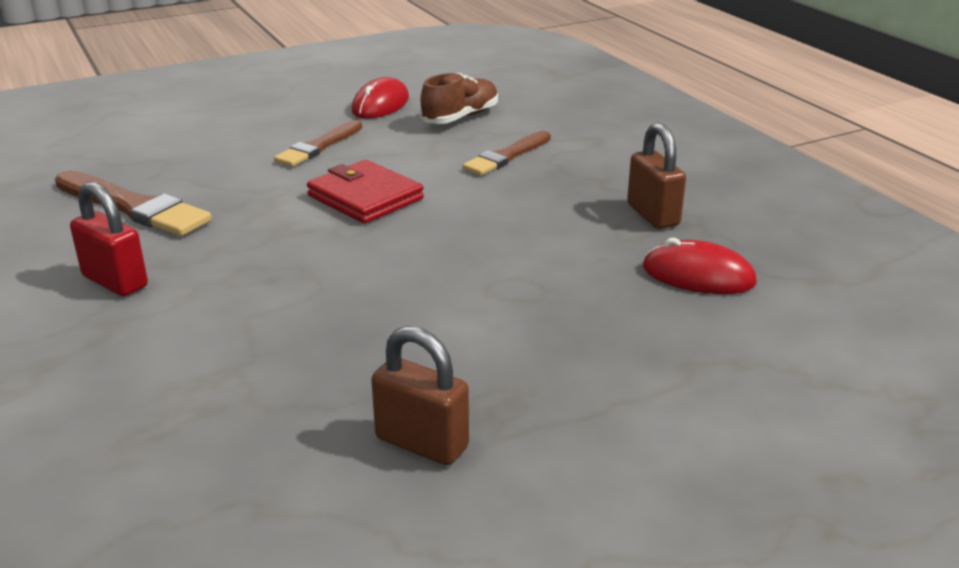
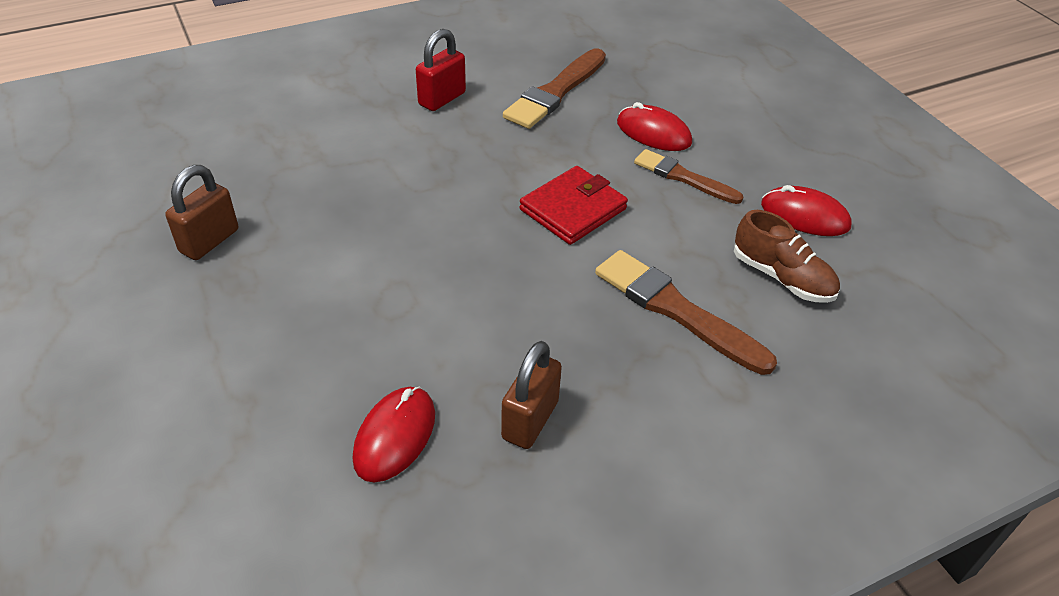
camera: 90 degrees right, 15 degrees up
(238, 157) = (653, 133): none -> red mouse
(507, 156) = (676, 310): brown brush -> brown brush, size x1.52
(653, 215) = (530, 420): brown padlock -> brown padlock turned 45 degrees counterclockwise

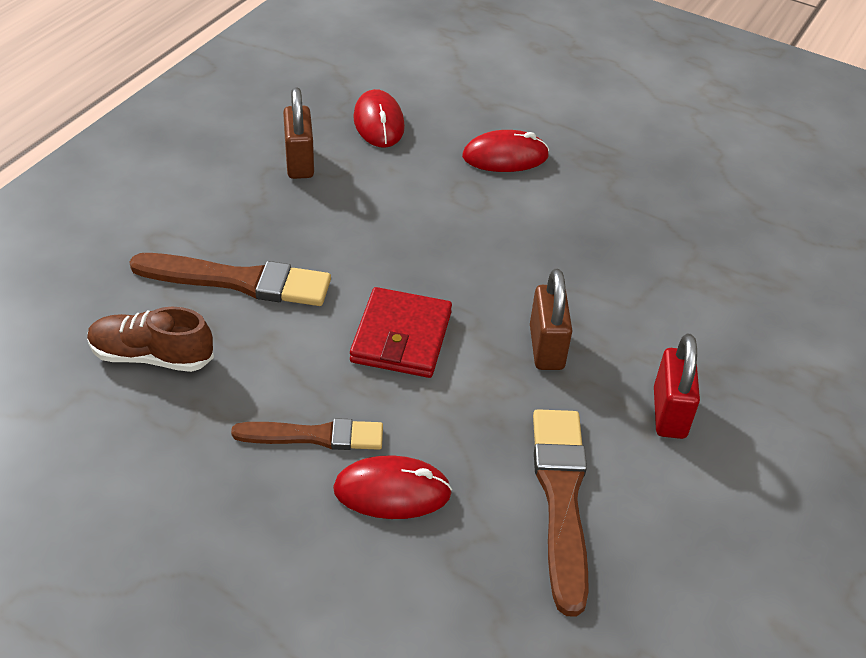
camera: 145 degrees right, 0 degrees up
(209, 241) = (653, 174): brown padlock -> brown padlock (546, 347)
(805, 216) = (150, 448): red mouse -> red mouse (505, 156)

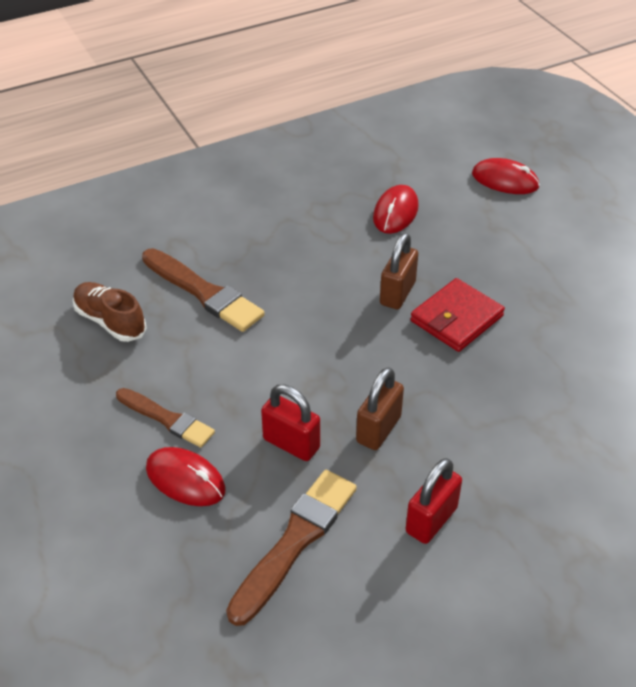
camera: 35 degrees right, 0 degrees up
(299, 162) = (313, 223): brown padlock -> brown padlock (397, 293)
(401, 337) = (279, 377): red wallet -> red wallet (456, 318)
(472, 401) = (291, 444): none -> red padlock
(505, 156) = (472, 272): red mouse -> red mouse (505, 180)

